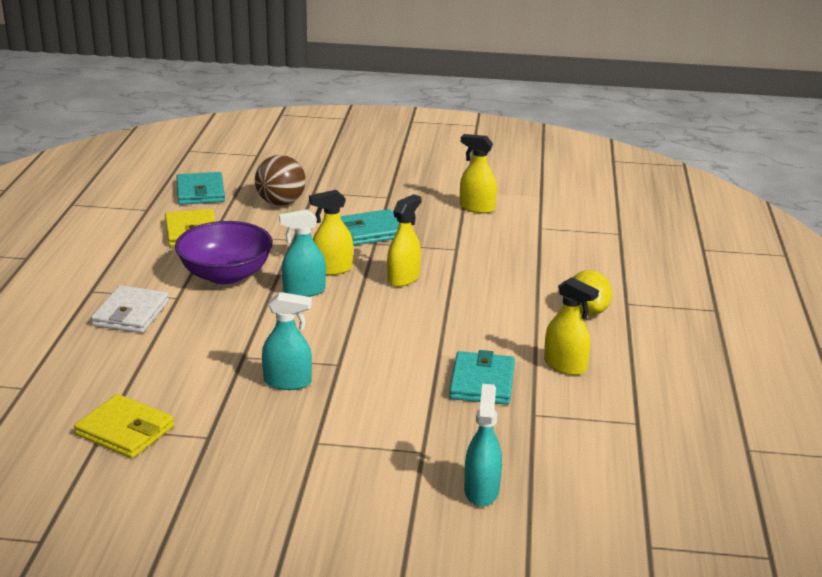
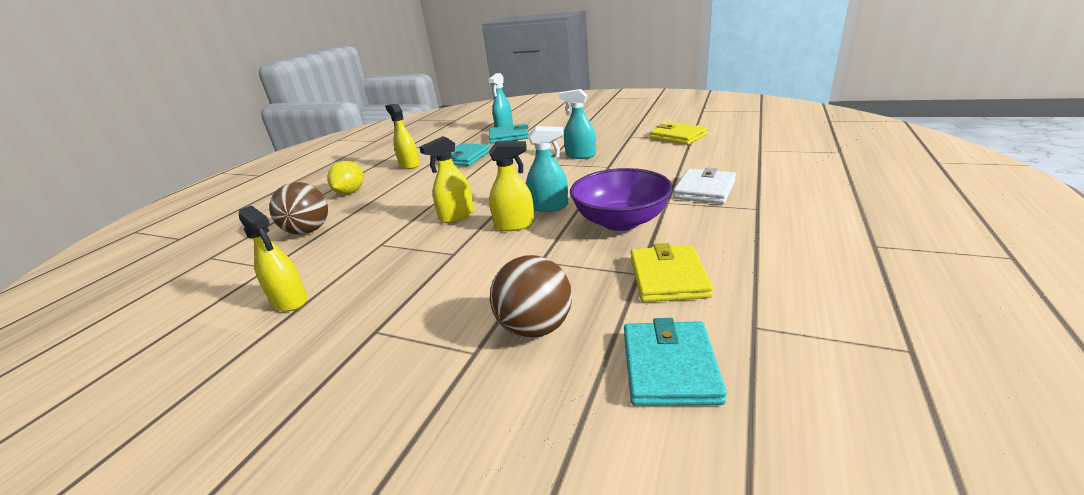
camera: 160 degrees left, 0 degrees up
(371, 231) = (445, 269): turquoise wallet -> turquoise wallet (509, 136)
(557, 259) = (308, 231): none -> brown ball

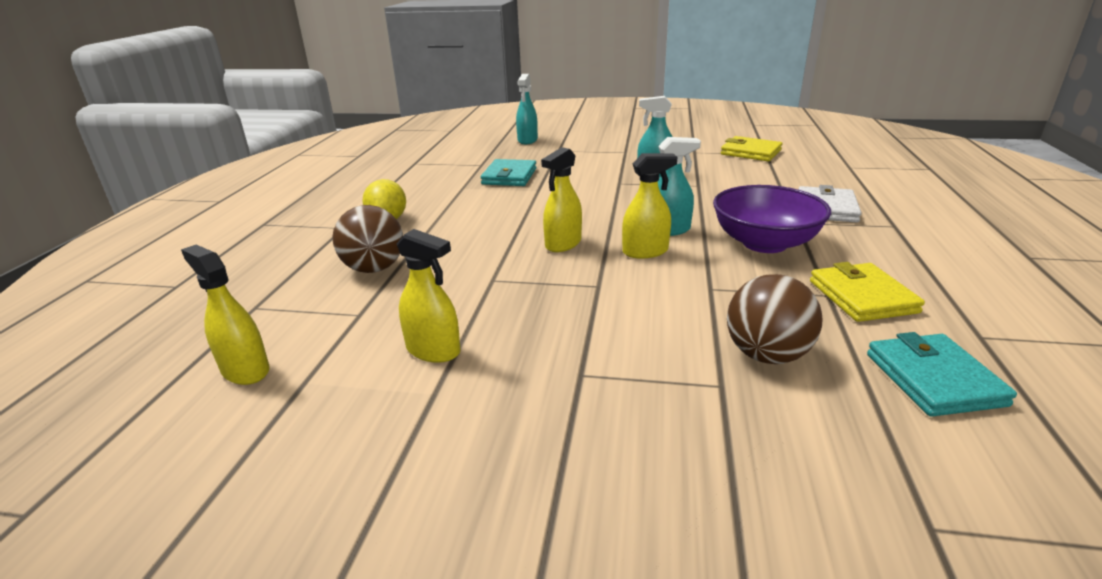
camera: 15 degrees left, 0 degrees up
(409, 165) = (440, 186): yellow spray bottle -> yellow spray bottle (245, 370)
(509, 136) = (544, 151): turquoise wallet -> none

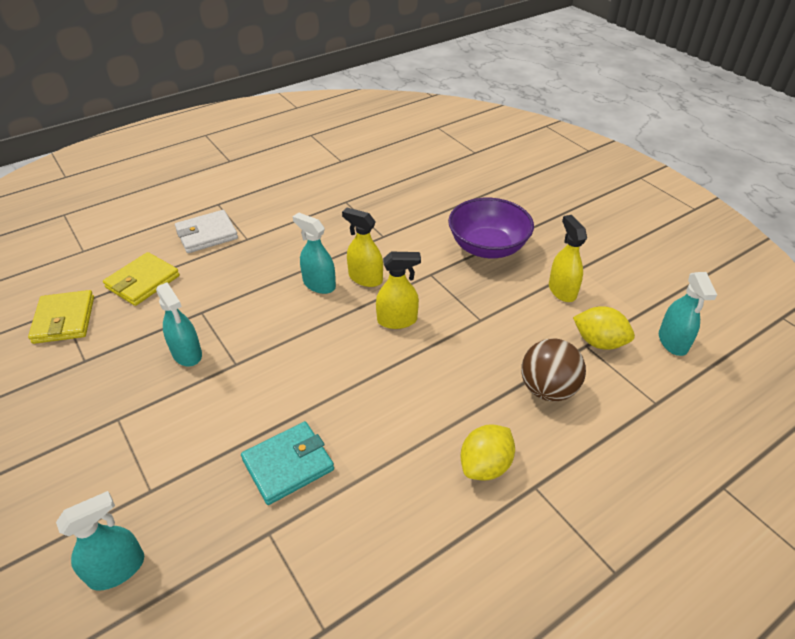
camera: 135 degrees left, 15 degrees up
(245, 370) = (673, 342): yellow spray bottle -> turquoise spray bottle
(346, 324) = (599, 342): none -> yellow lemon
(764, 243) = (299, 239): purple bowl -> purple bowl (487, 247)
(766, 355) = (425, 200): brown ball -> none
(862, 297) = (336, 192): yellow wallet -> yellow wallet (143, 282)
(934, 379) = (391, 164): turquoise wallet -> none

